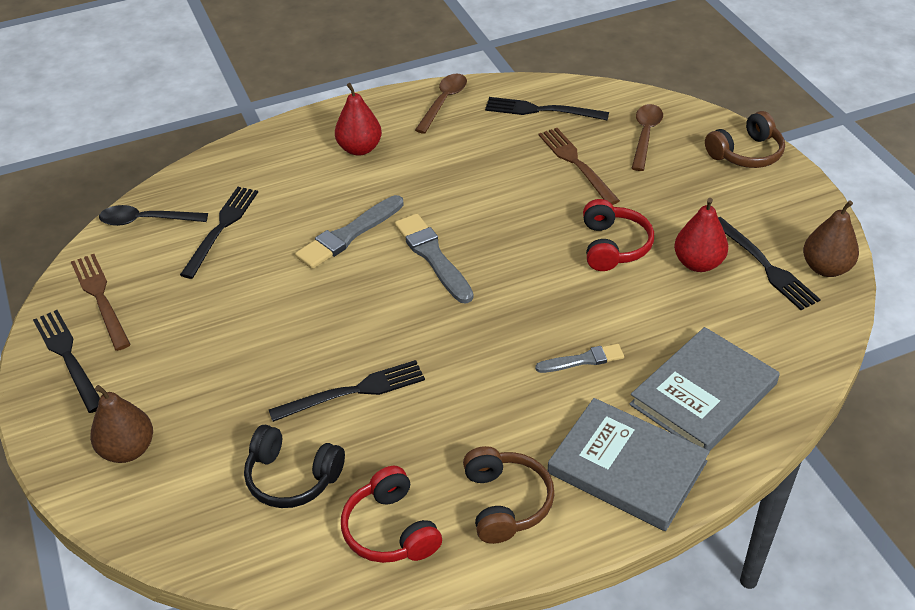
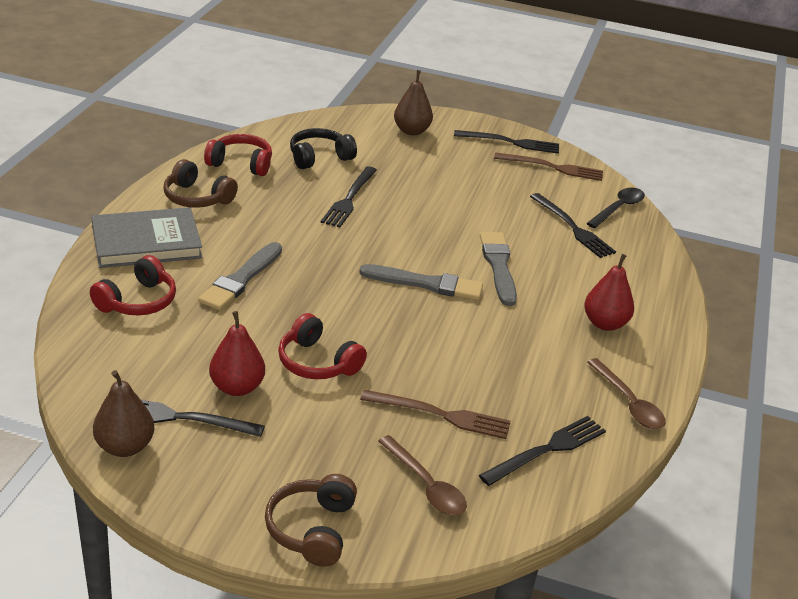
camera: 125 degrees right, 10 degrees down
(583, 360) = (241, 279): grey brush -> grey brush, size x1.64
(703, 394) = (138, 301): grey book -> red headphones

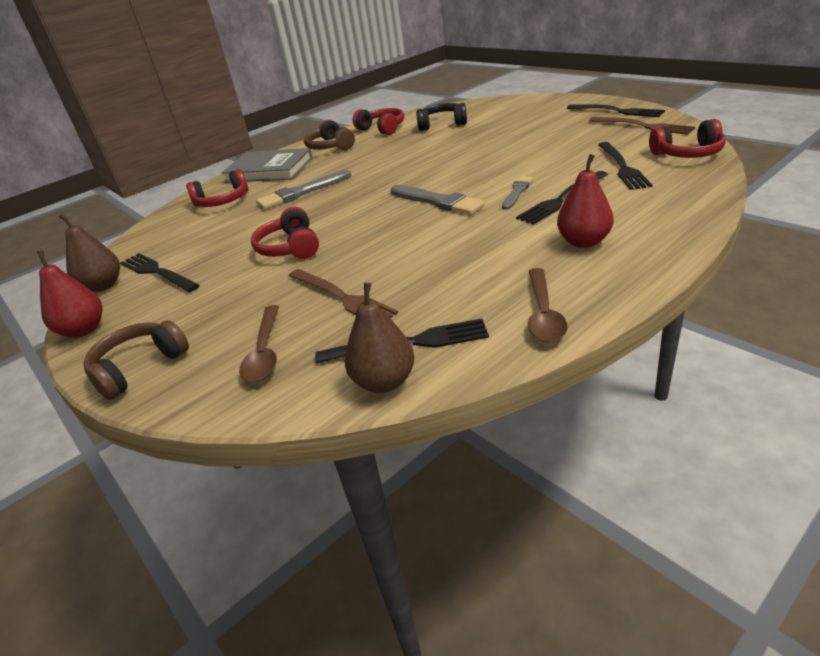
camera: 40 degrees right, 0 degrees up
(237, 387) = (216, 258): red pear -> red pear (84, 330)
(349, 199) = (437, 147): black fork -> black fork (561, 199)
(411, 131) = (533, 107): brown pear -> brown pear (384, 381)
(498, 266) = (517, 192): grey brush -> grey brush, size x0.61
(618, 208) = (687, 154): black spoon -> red headphones

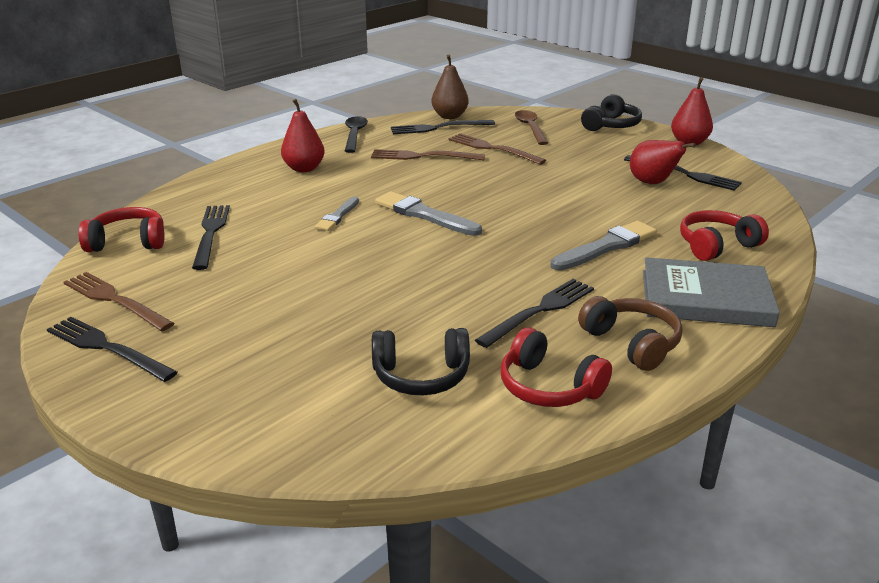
camera: 170 degrees right, 5 degrees down
(103, 285) = (726, 168): brown pear -> none
(139, 367) = (611, 125): brown headphones -> black headphones
(203, 257) = (652, 183): none -> red pear
(290, 248) = (565, 184): red headphones -> none
(436, 275) = (423, 156): none -> brown fork
(543, 313) = (354, 135): brown spoon -> black spoon
(561, 199) = (298, 204): black fork -> black fork (539, 311)

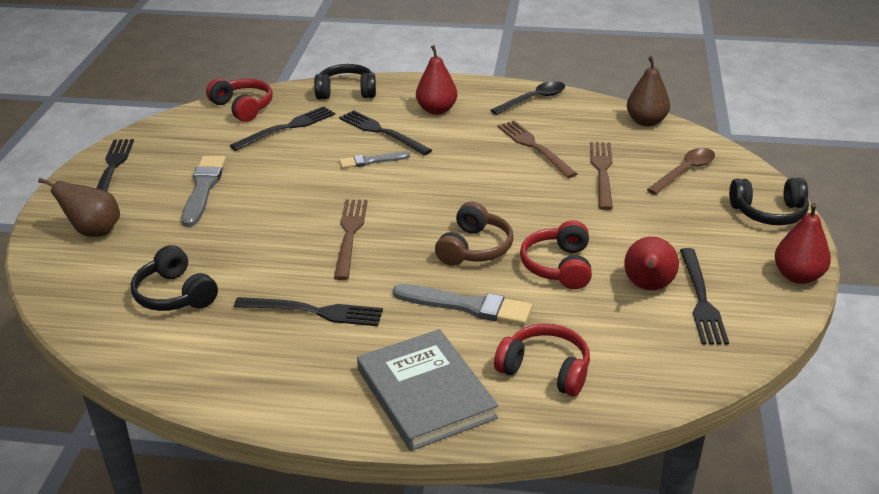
camera: 55 degrees right, 5 degrees up
(115, 300) = (167, 142): brown fork -> brown fork (350, 235)
(200, 191) = (346, 92): none -> black headphones
(223, 395) = (94, 231): none -> brown pear
(424, 215) = (420, 195): grey brush -> grey brush (203, 188)
(438, 128) = (610, 128): black fork -> black fork (382, 132)
(548, 387) = (205, 356): red headphones -> red headphones (558, 266)
(632, 343) = (306, 375): brown headphones -> brown headphones (474, 248)

